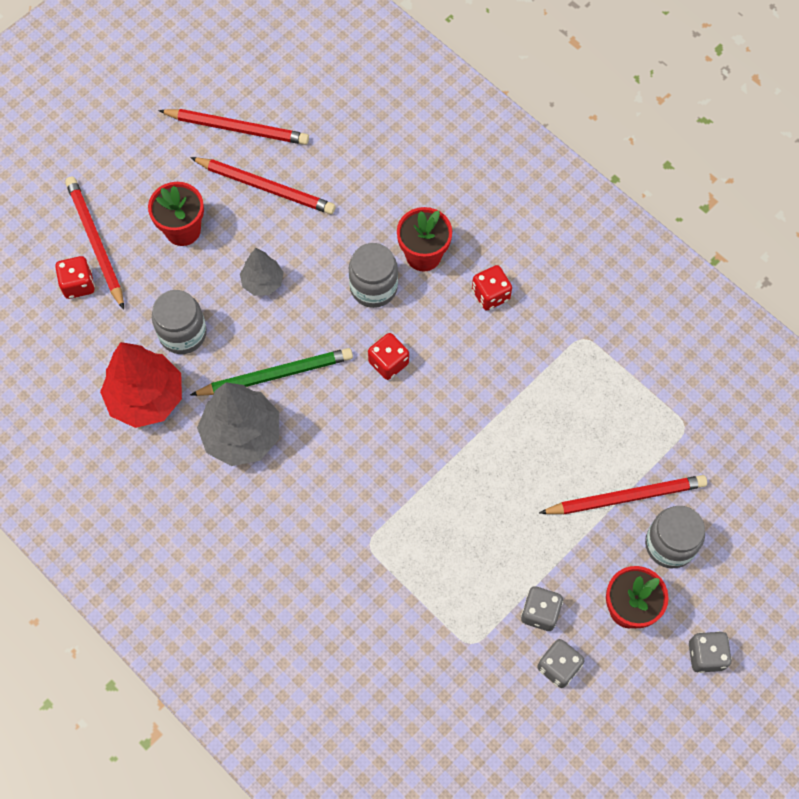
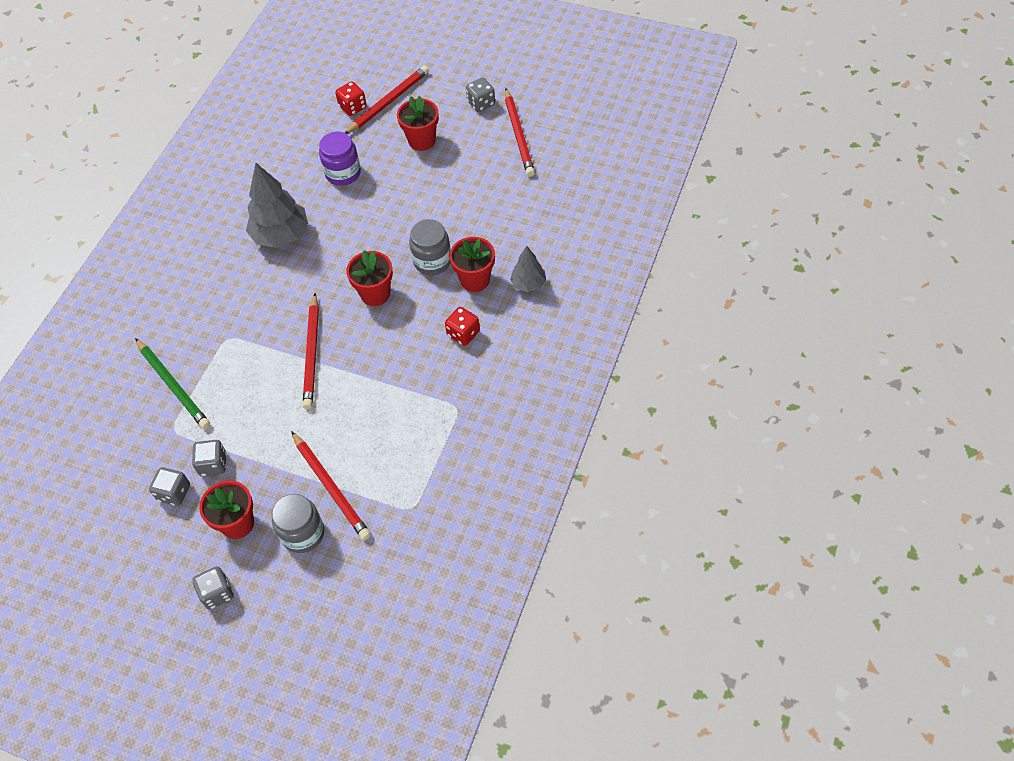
camera: 70 degrees right, 10 degrees down
(146, 398) = (286, 175): red tree -> none
(162, 146) = (481, 103): none -> grey dice
(183, 333) = (343, 173): grey jar -> purple jar
(263, 282) = (404, 198): grey tree -> grey tree (528, 284)
(265, 187) = (480, 169): red pencil -> red pencil (312, 353)
(275, 375) = (335, 234): green pencil -> green pencil (173, 385)
(388, 363) = (375, 294): red dice -> red flower pot

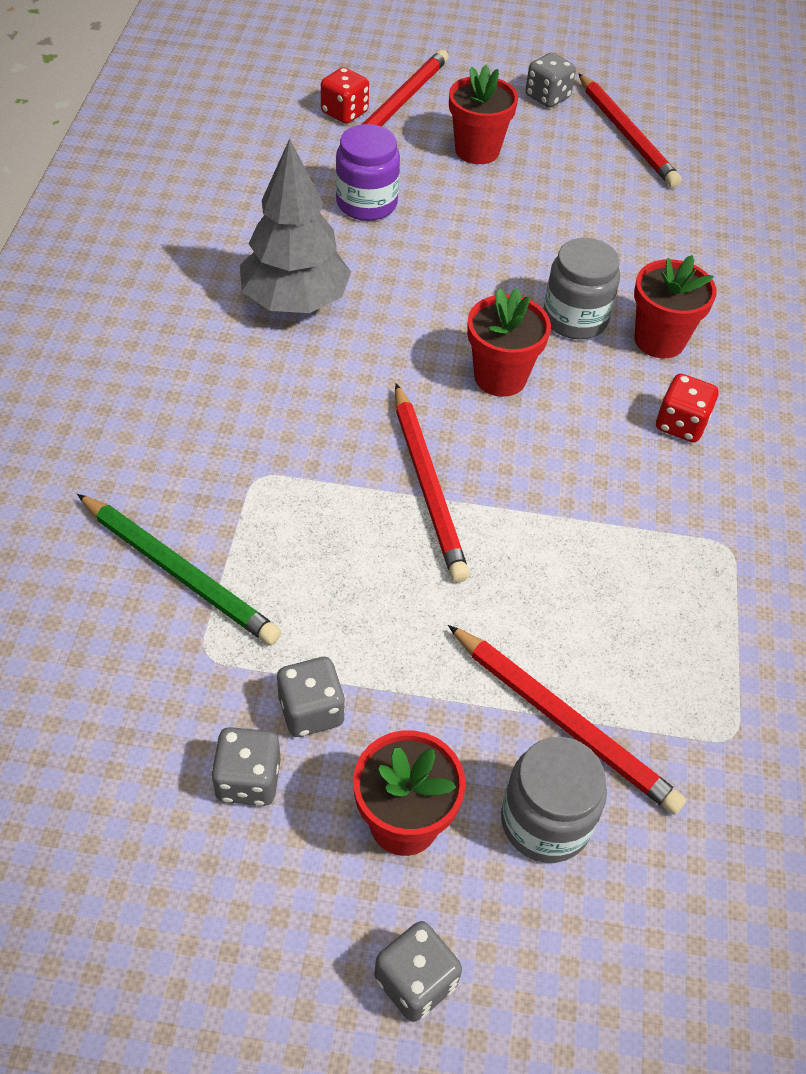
camera: 20 degrees left, 5 degrees down
(528, 284) = (749, 338): grey tree -> none

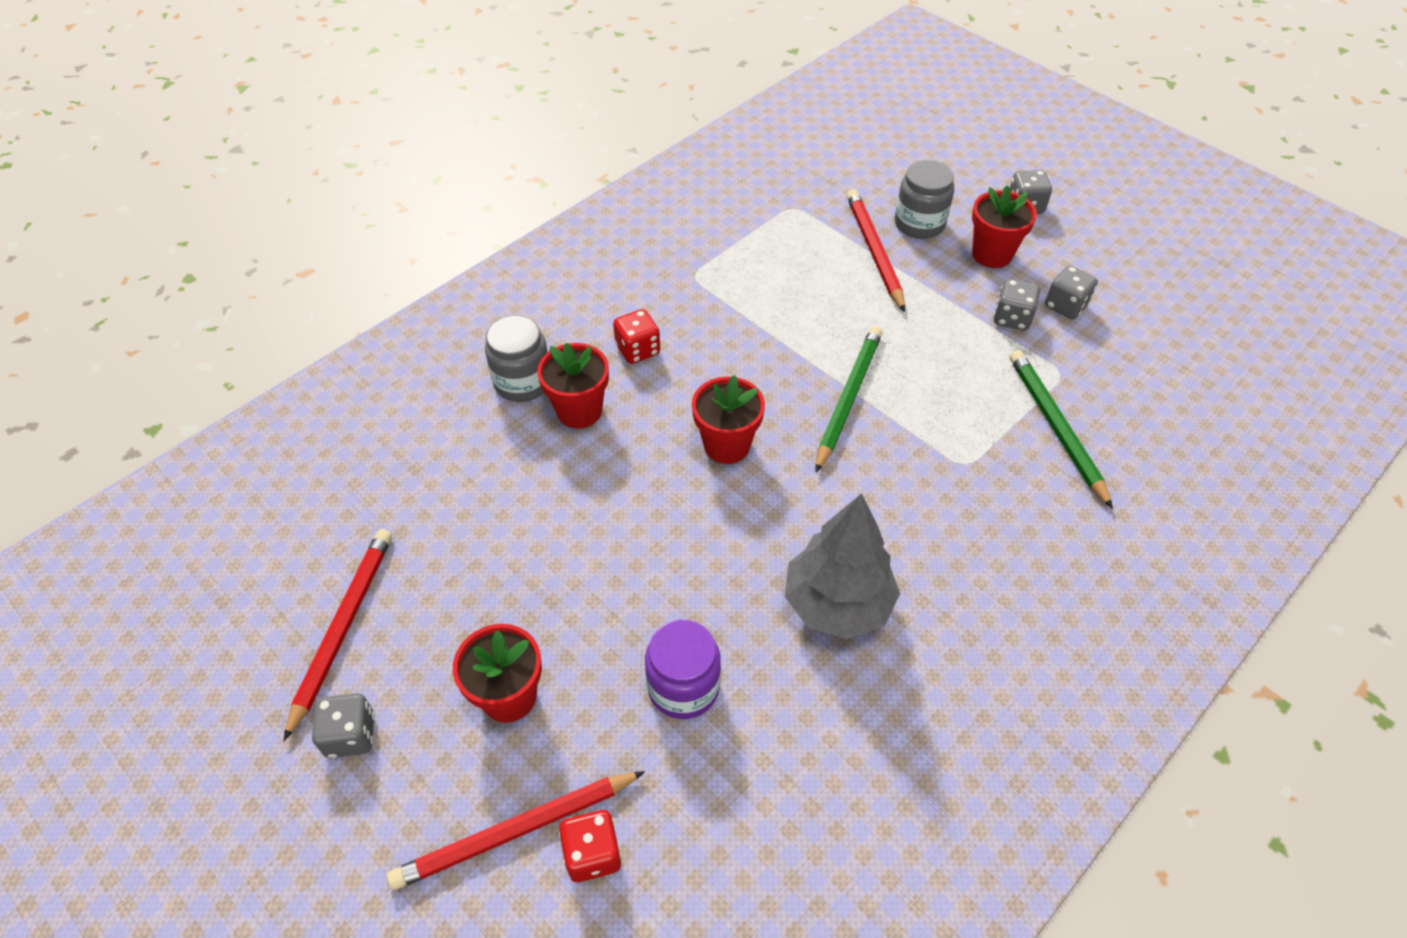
camera: 140 degrees left, 0 degrees up
(427, 485) = (848, 398): red pencil -> green pencil
(575, 319) = (621, 461): grey jar -> grey jar (523, 382)

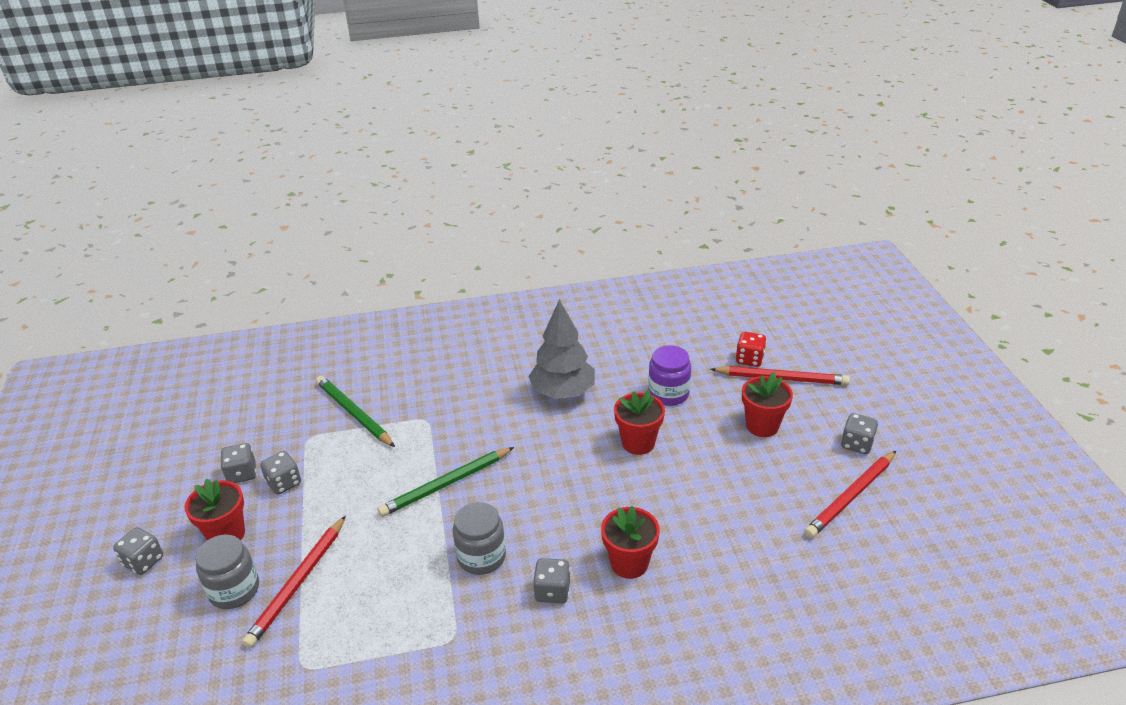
camera: 145 degrees left, 15 degrees down
(523, 382) = (658, 608): grey jar -> grey jar (481, 557)
(638, 350) = (552, 591): red dice -> grey dice
(727, 445) = (548, 492): red flower pot -> red flower pot (638, 443)
(1056, 427) = (354, 413): green pencil -> green pencil turned 120 degrees clockwise

